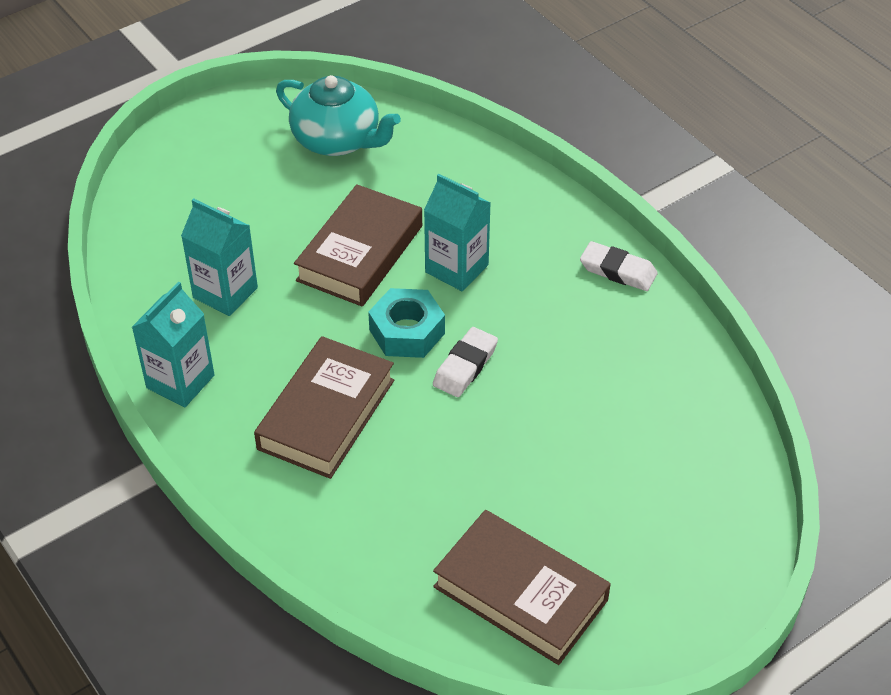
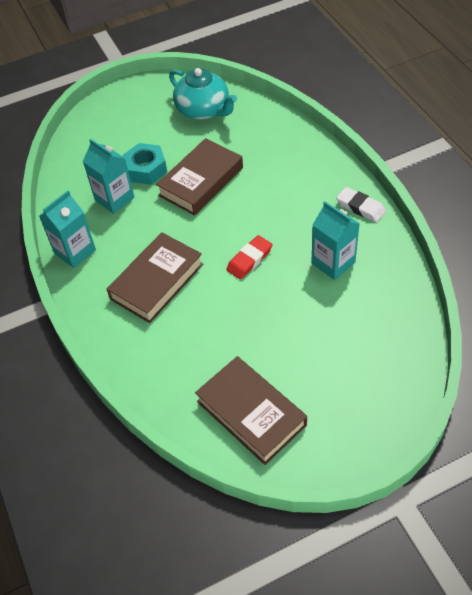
camera: 15 degrees right, 5 degrees up
(407, 331) = (218, 234): turquoise nut -> turquoise nut (146, 169)
(456, 268) = (258, 196): turquoise carton -> turquoise carton (333, 263)
(465, 366) = (249, 260): white eraser -> red eraser

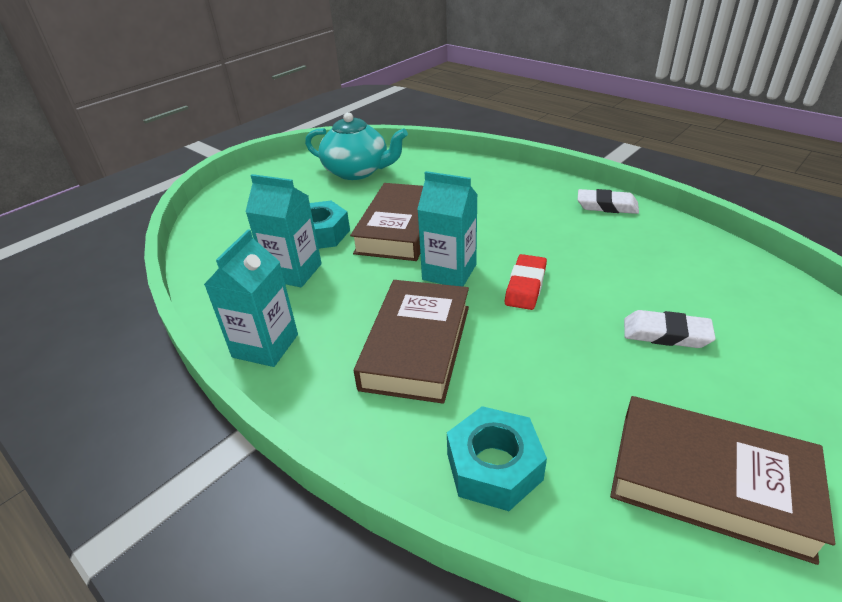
camera: 25 degrees left, 15 degrees down
(153, 366) = (494, 466): none -> turquoise nut
(306, 324) = (666, 334): none -> white eraser
(333, 263) = (630, 261): turquoise carton -> turquoise carton (449, 272)

